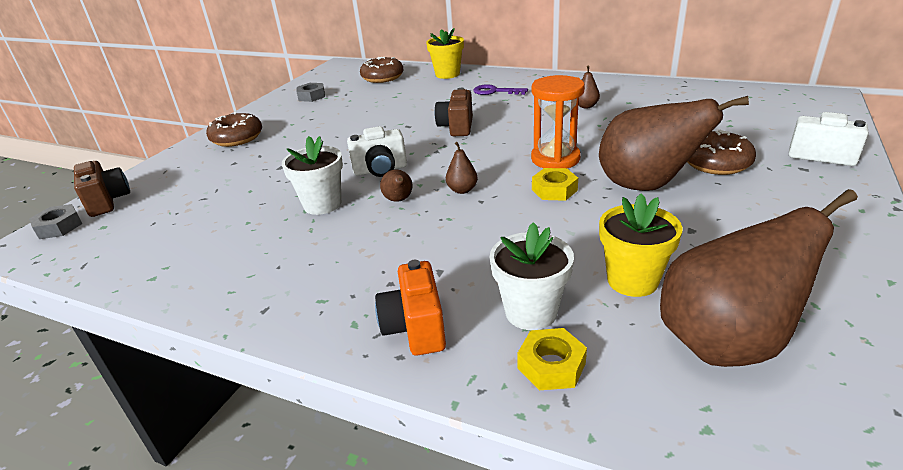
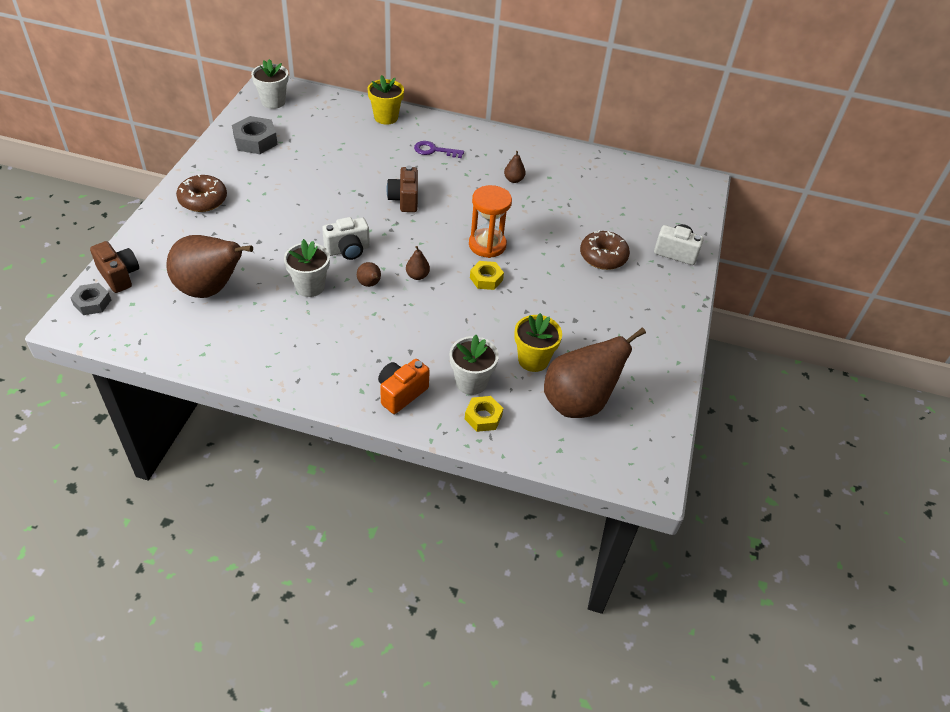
camera: 15 degrees left, 15 degrees up
(311, 96) = (255, 141): grey nut -> grey nut, size x1.55
(340, 72) = (273, 102): none -> white flower pot
(382, 78) = (321, 116): brown donut -> none
(415, 328) = (401, 393): orange camera -> orange camera turned 60 degrees clockwise
(646, 186) = (551, 278): brown pear -> brown pear (210, 289)

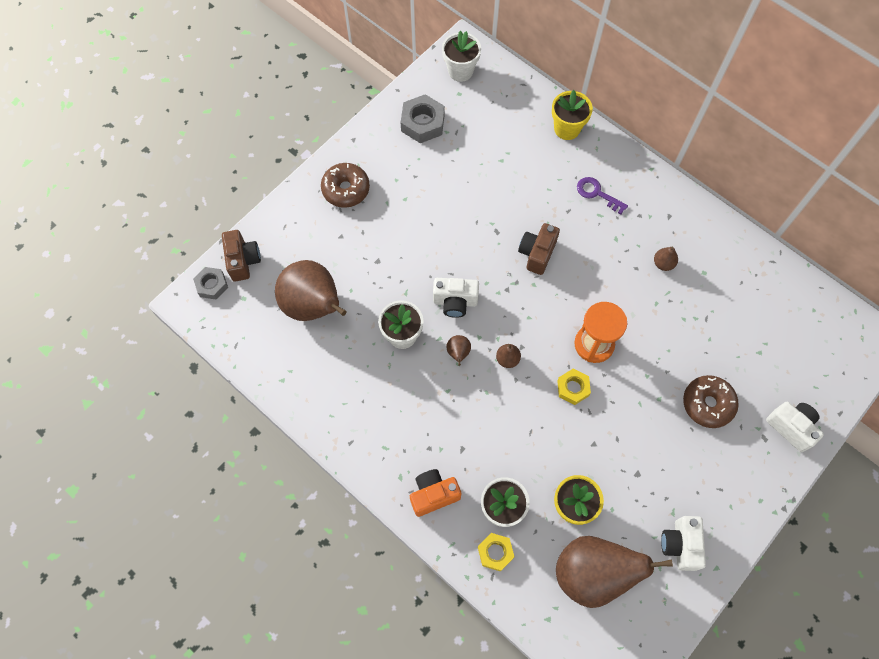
camera: 30 degrees right, 20 degrees up
(639, 356) = (680, 545): none -> white camera

